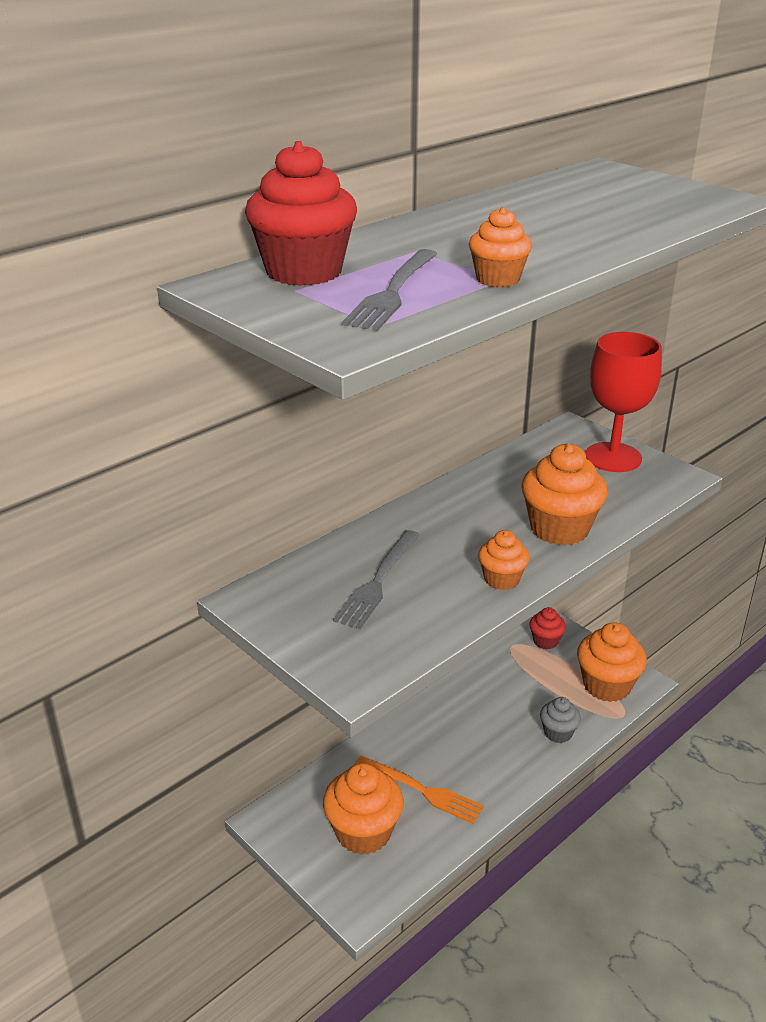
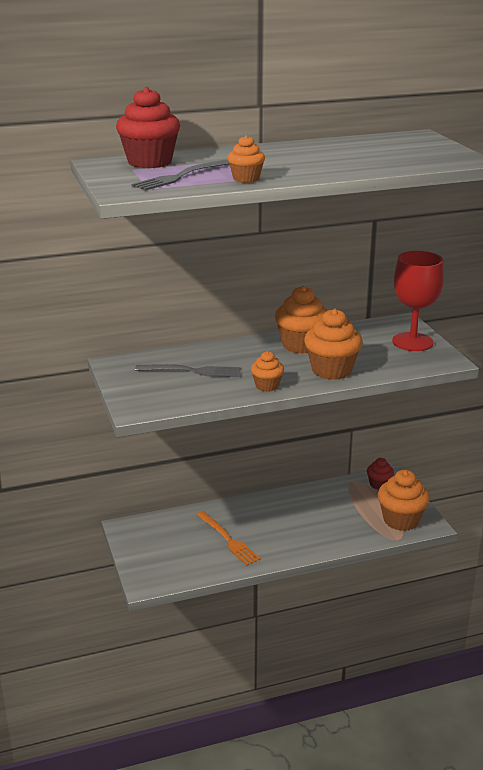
camera: 25 degrees right, 5 degrees down
(363, 832) = (176, 549): orange cupcake -> orange cupcake (301, 345)
(378, 582) = (193, 371): grey fork -> grey fork turned 135 degrees counterclockwise
(558, 733) = (343, 536): grey cupcake -> none

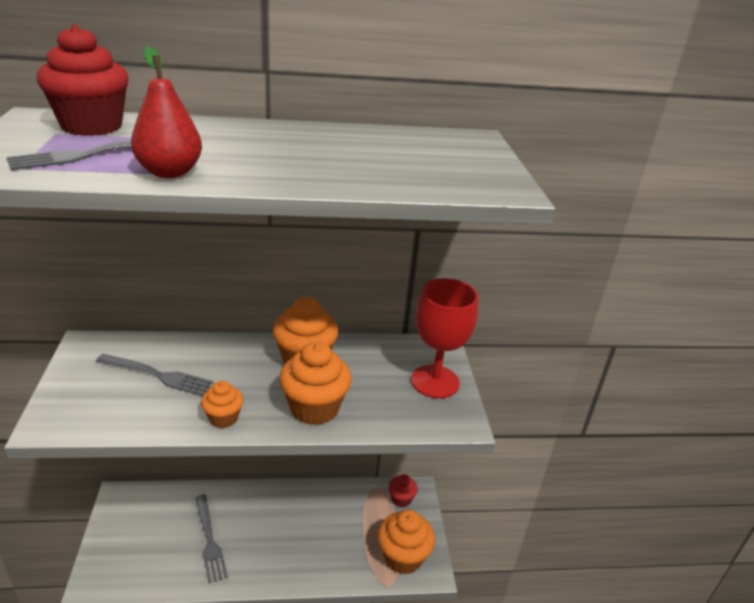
camera: 10 degrees right, 5 degrees up
(229, 540) = (210, 540): orange fork -> grey fork
(246, 179) = (169, 172): orange cupcake -> red pear

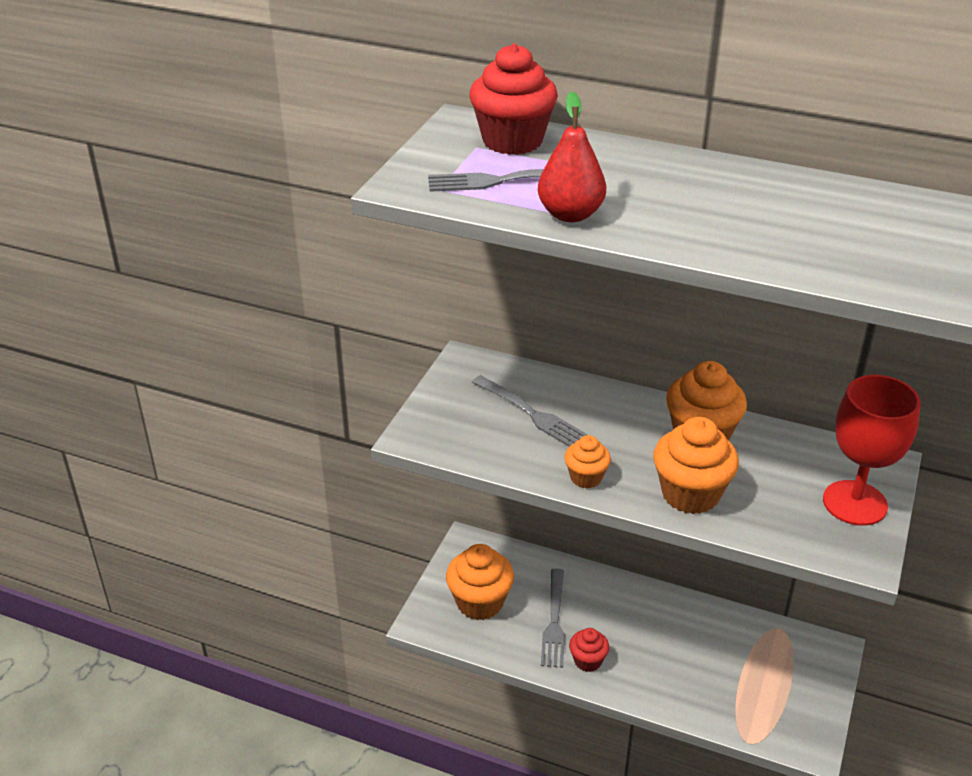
camera: 30 degrees right, 5 degrees up
(401, 499) = (807, 652): red cupcake -> red cupcake (587, 661)
(403, 557) = (781, 719): orange cupcake -> orange cupcake (480, 602)

